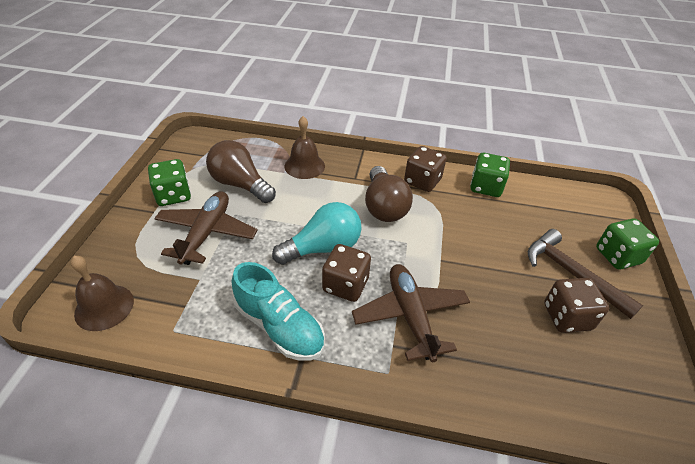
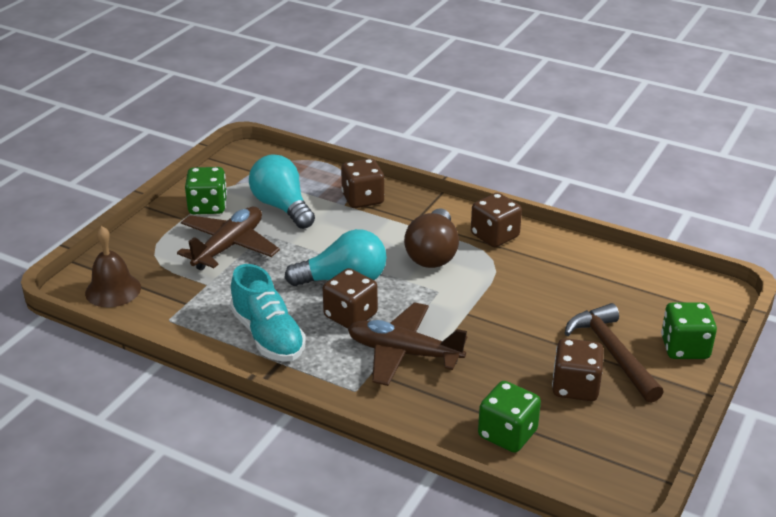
camera: 20 degrees right, 10 degrees down
(240, 184) = (282, 207): brown light bulb -> turquoise light bulb
(304, 166) = (363, 199): brown bell -> brown dice
(410, 316) = (404, 353): brown plane -> brown plane turned 75 degrees counterclockwise
(485, 187) = (570, 254): green dice -> green dice (507, 434)

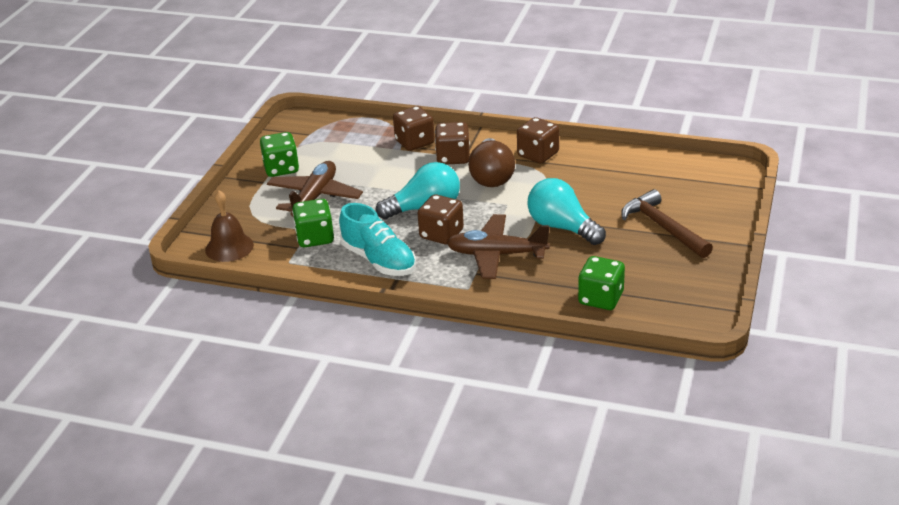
camera: 10 degrees left, 0 degrees up
(282, 207) = (347, 159): turquoise light bulb -> turquoise light bulb (562, 227)
(575, 387) = (642, 257): brown dice -> brown dice (453, 157)
(684, 348) = (718, 214): green dice -> green dice (315, 238)

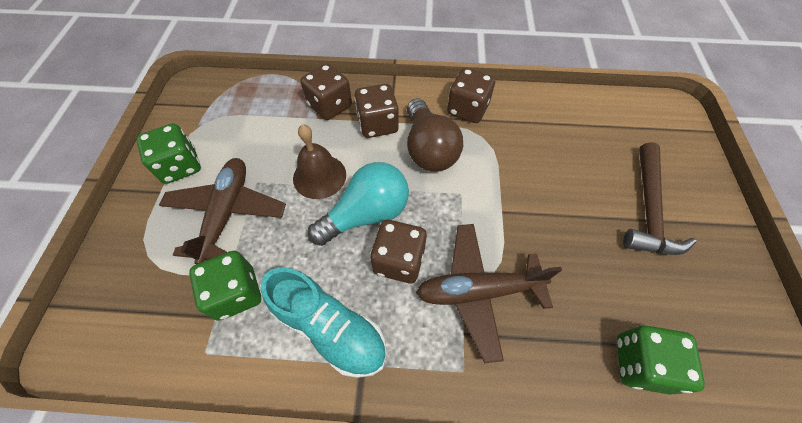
camera: 15 degrees left, 25 degrees up
(229, 247) = (117, 333): brown bell -> brown bell (319, 176)
(562, 227) = (537, 226): turquoise light bulb -> none
(663, 227) = (648, 209): brown hammer -> brown hammer turned 120 degrees counterclockwise

